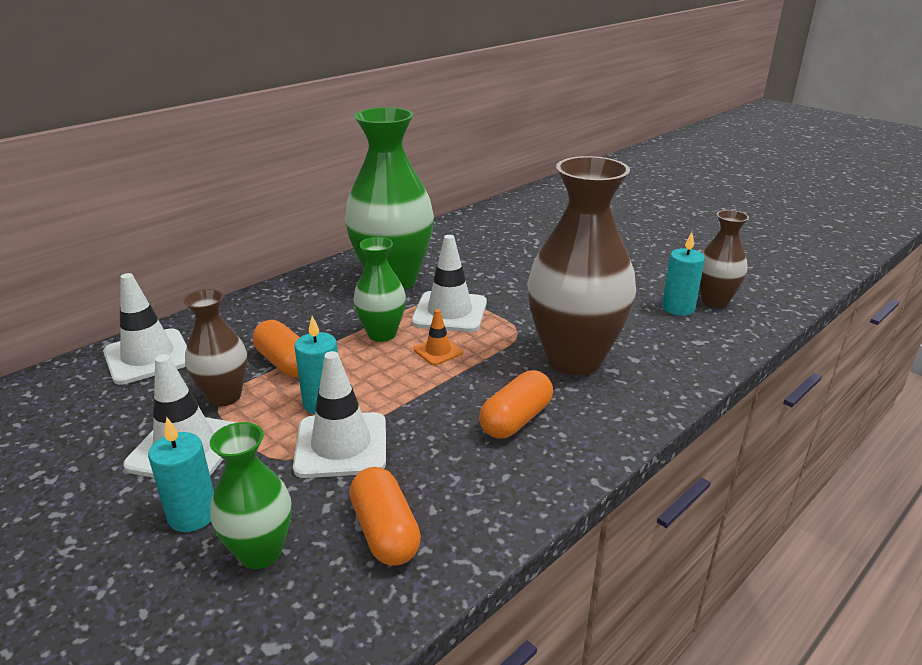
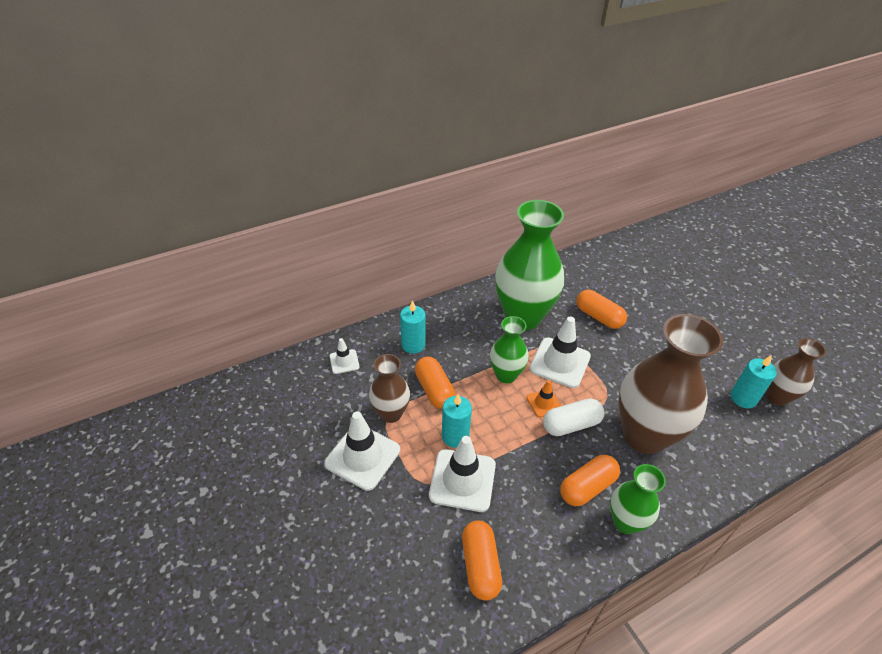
camera: 15 degrees right, 15 degrees up
(148, 357) = (344, 361): white traffic cone -> white traffic cone, size x0.52
(193, 515) = (363, 516): turquoise candle -> turquoise candle (413, 345)
(260, 552) = (401, 560): green vase -> green vase (625, 522)
(479, 365) = (571, 425): none -> white capsule
(487, 267) = (598, 317): none -> orange capsule

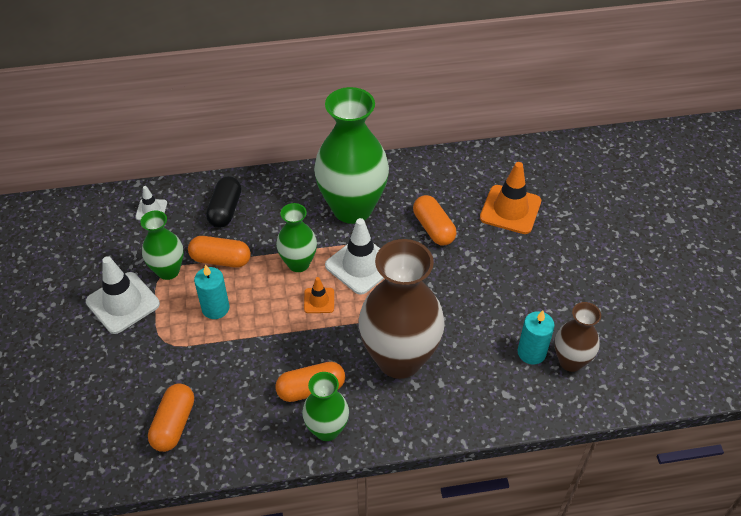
camera: 20 degrees right, 5 degrees up
(391, 413) = (168, 271): brown vase -> green vase
(413, 345) = (225, 210): turquoise candle -> black capsule
(434, 390) = (221, 259): orange capsule -> orange capsule turned 75 degrees counterclockwise
(462, 480) = (199, 349): white traffic cone -> none
(571, 425) = (333, 328): white capsule -> none
(647, 288) = (510, 210): none -> orange traffic cone

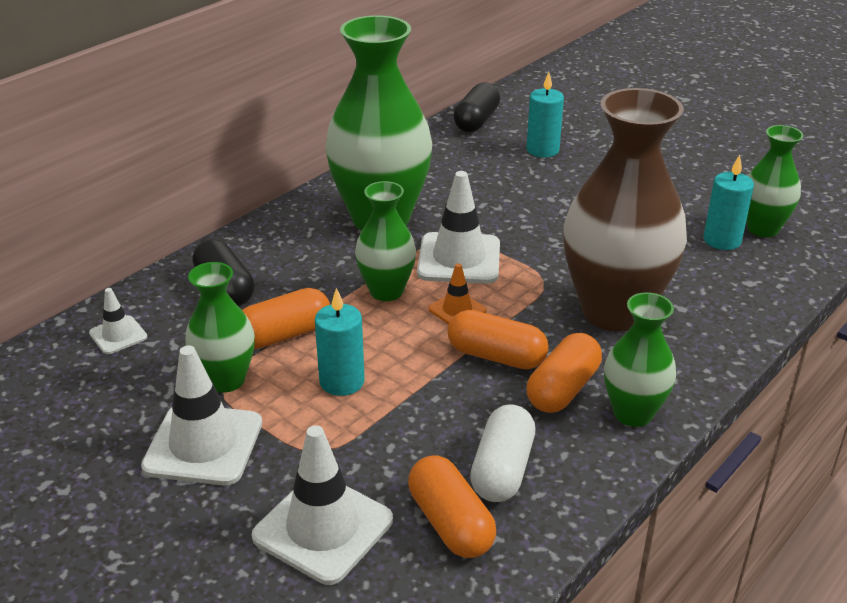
camera: 40 degrees left, 15 degrees down
(122, 385) = (323, 528): none -> white traffic cone
(228, 413) = (502, 469): none -> white capsule
(433, 228) = (490, 196): orange capsule -> orange capsule (496, 356)
(498, 160) = (476, 121): none -> black capsule
(510, 210) = (542, 150): orange traffic cone -> turquoise candle
(570, 361) = (762, 229): brown vase -> green vase

